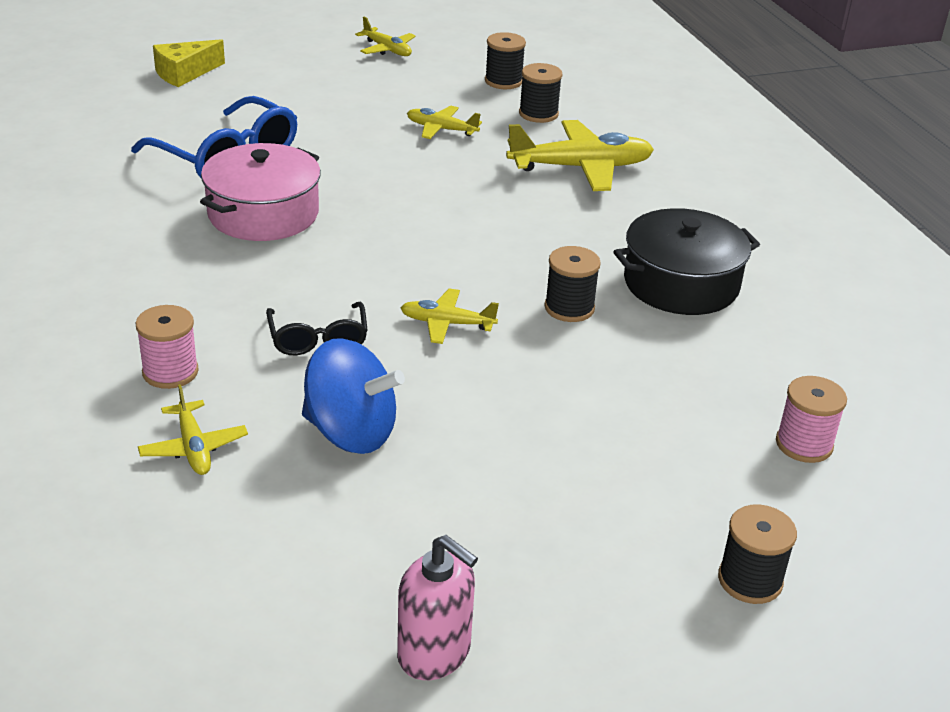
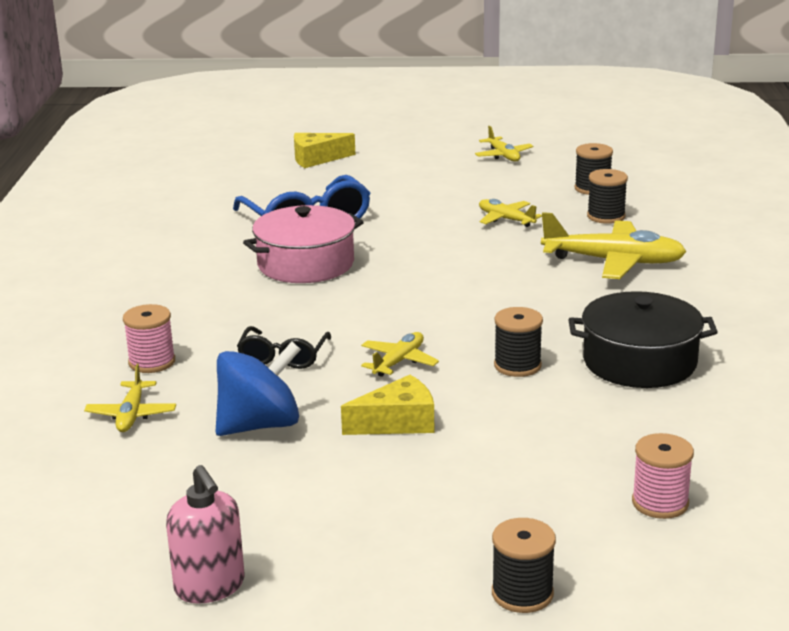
camera: 25 degrees right, 10 degrees down
(350, 432) = (259, 425): blue spinning top -> blue spinning top turned 75 degrees counterclockwise
(446, 323) = (399, 361): yellow plane -> yellow plane turned 90 degrees clockwise
(495, 400) = (398, 422): none -> yellow cheese

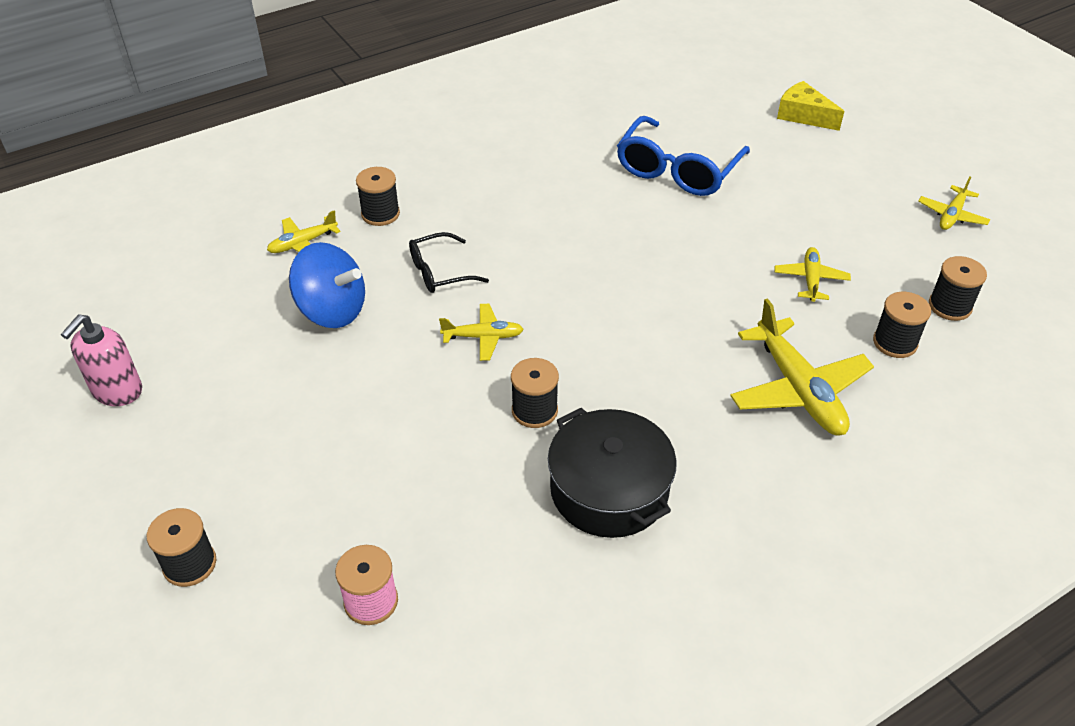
camera: 55 degrees right, 20 degrees up
(152, 362) = (380, 214): pink spool -> black spool
(306, 264) = (600, 208): pink pot -> none
(398, 422) = (388, 381): yellow cheese -> none

